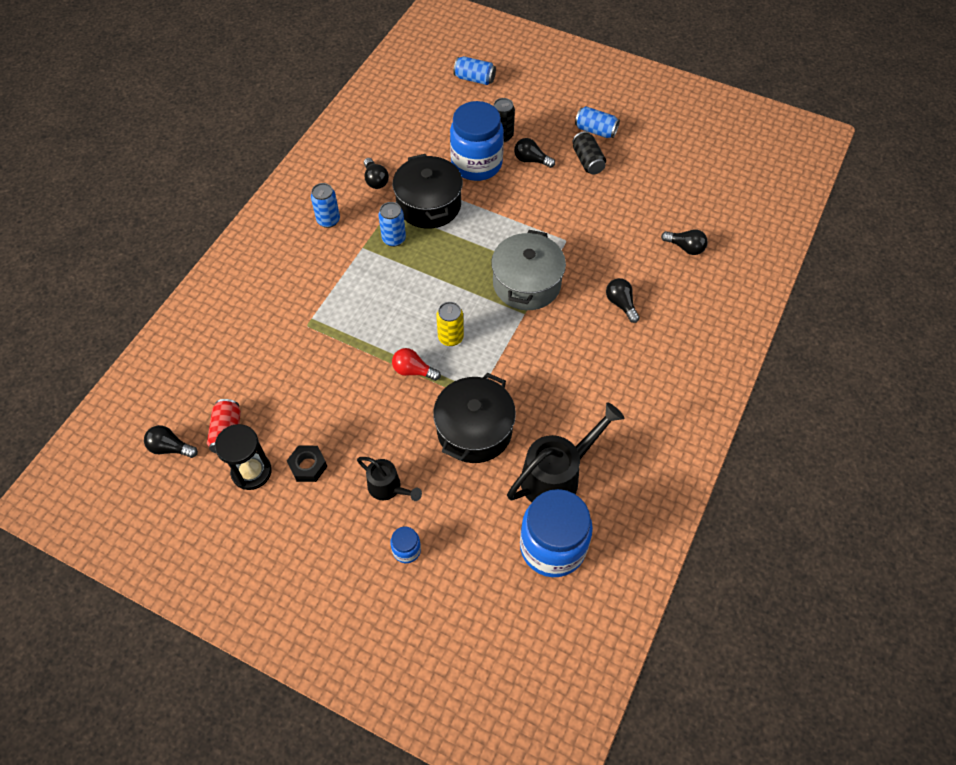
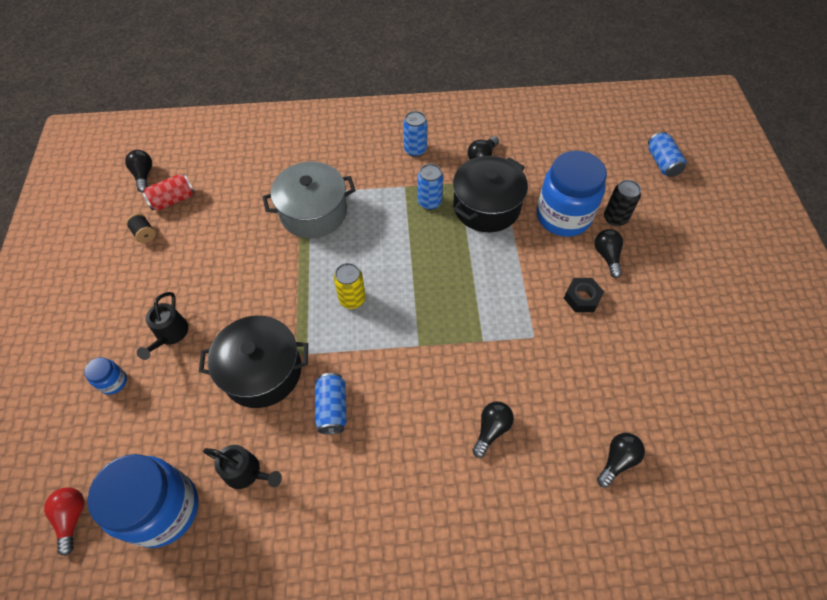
camera: 60 degrees right, 0 degrees up
(251, 472) = (144, 234): black hourglass -> black spool
(308, 466) = (166, 267): black nut -> black nut (582, 298)
(413, 371) = (299, 290): red light bulb -> red light bulb (72, 518)
(526, 283) = (455, 329): grey pot -> grey pot (313, 212)
(557, 475) = (247, 472): black watering can -> black watering can, size x0.57
(587, 161) = (651, 304): black can -> none
(595, 130) = (697, 291): blue can -> blue can (332, 408)
(685, 247) = (617, 460): black light bulb -> black light bulb turned 135 degrees counterclockwise

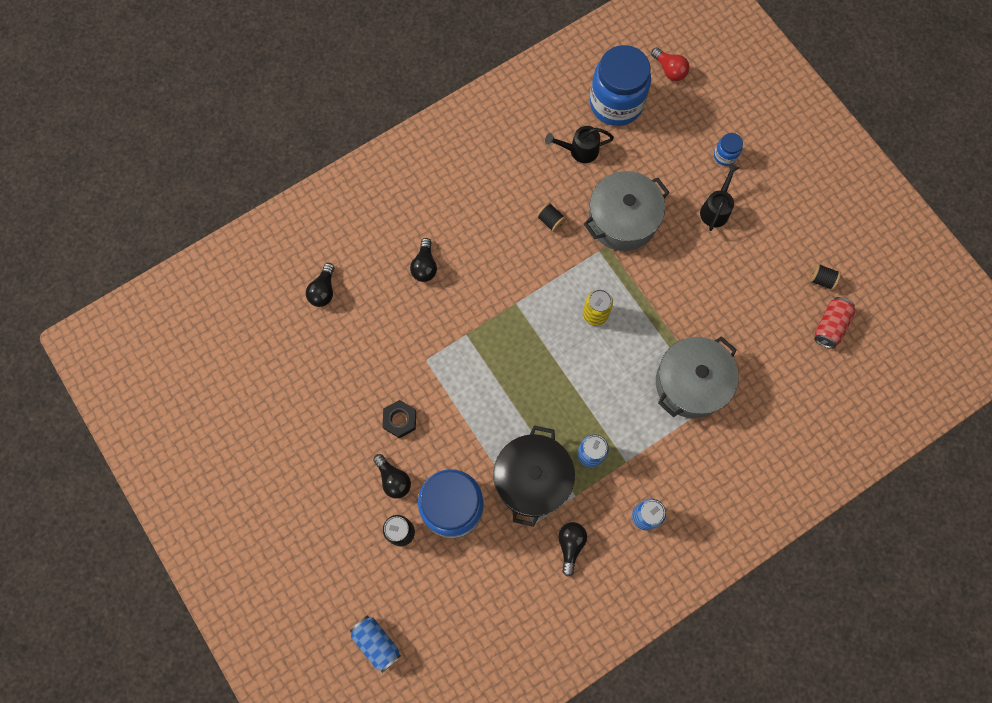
camera: 150 degrees right, 15 degrees up
(144, 175) = (883, 337): black light bulb -> none
(170, 335) = (716, 209): black watering can -> black watering can turned 45 degrees clockwise
(262, 371) = (622, 220): black pot -> grey pot
(332, 408) = (550, 221): blue can -> black spool

